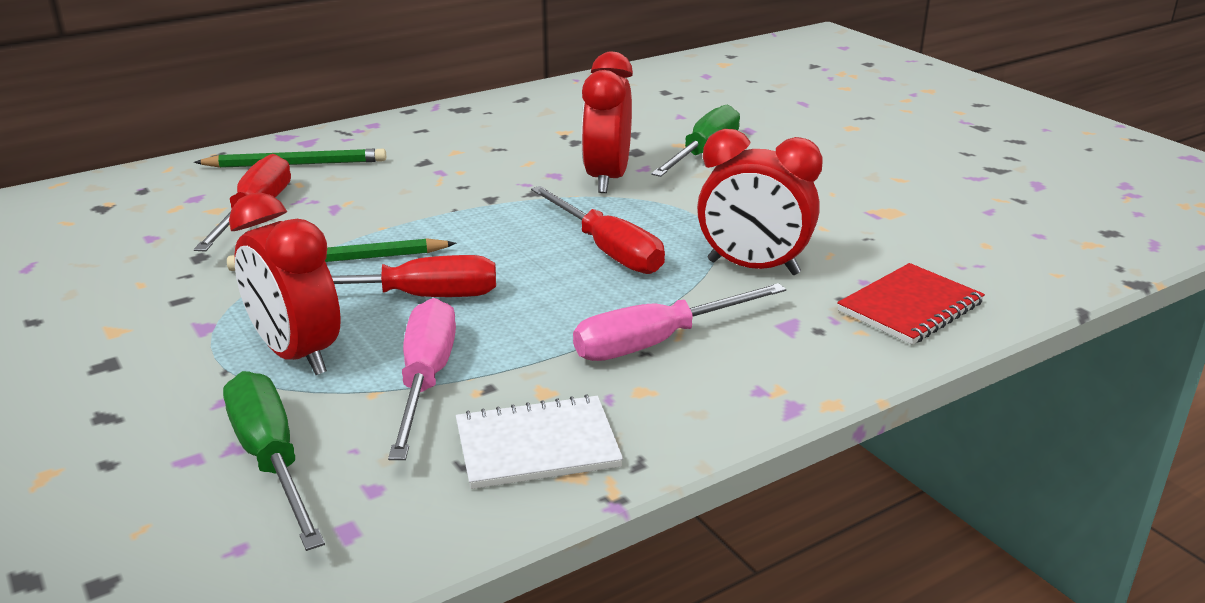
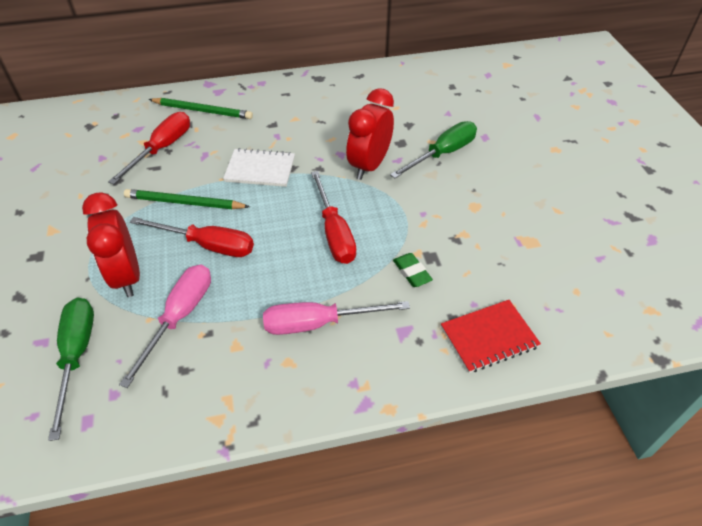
camera: 20 degrees right, 20 degrees up
(537, 446) = (209, 389): white notebook -> white notebook (260, 169)
(753, 268) = (412, 272): red clock -> green eraser

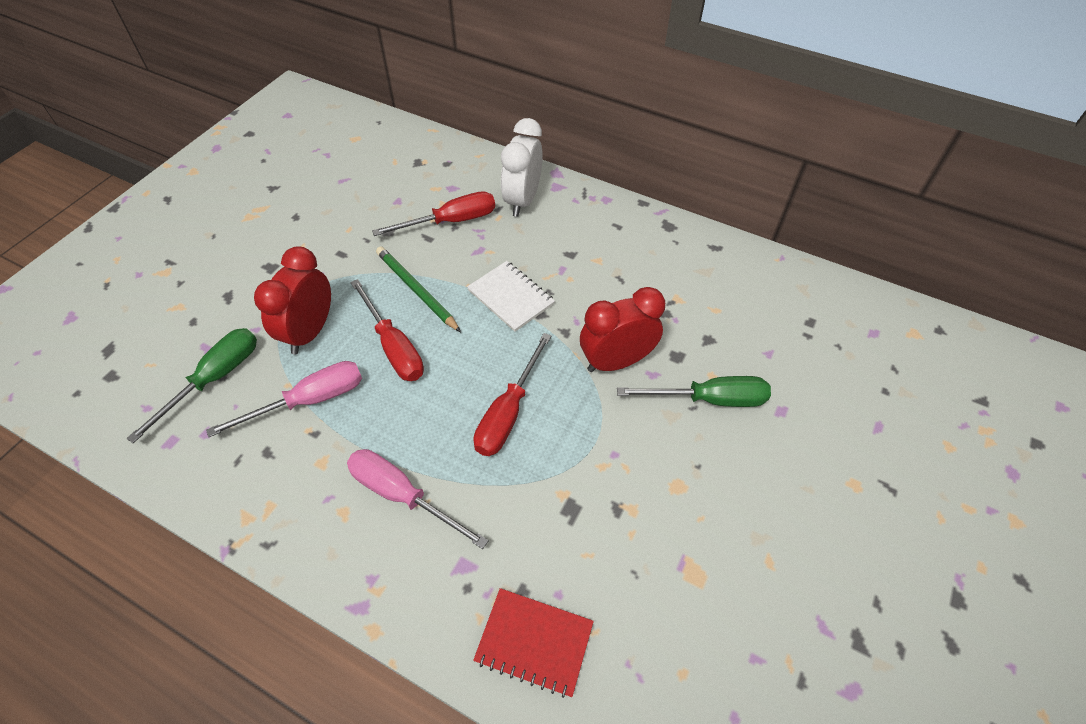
camera: 40 degrees right, 5 degrees up
(202, 111) = (522, 200): green pencil -> white clock
(412, 272) = (535, 511): green eraser -> none

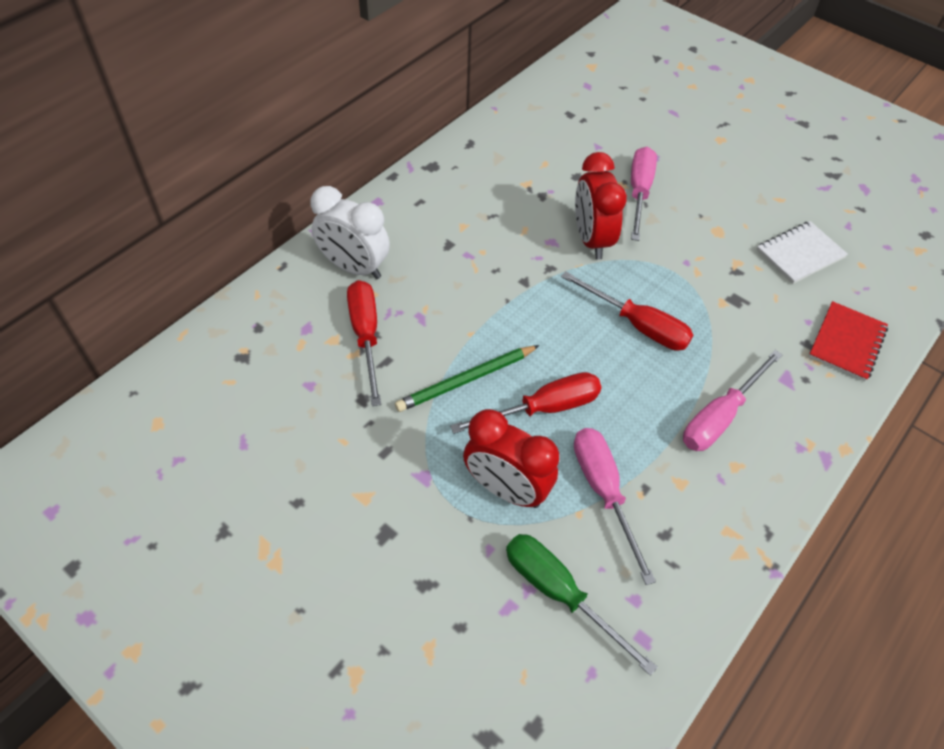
camera: 80 degrees left, 0 degrees up
(510, 297) = (496, 301): white notebook -> white notebook (800, 254)
(709, 399) = (639, 192): green screwdriver -> pink screwdriver

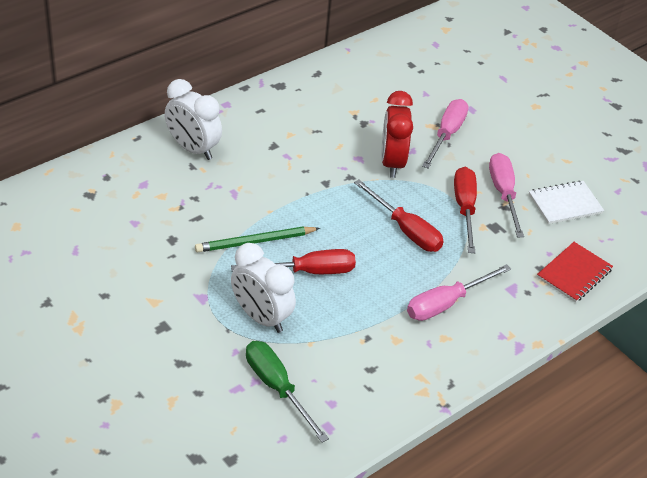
camera: 10 degrees right, 10 degrees down
(366, 336) = (187, 198): red screwdriver -> red screwdriver (464, 208)
(506, 489) = (261, 317): red clock -> white clock
(604, 492) = (334, 333): pink screwdriver -> pink screwdriver (503, 194)

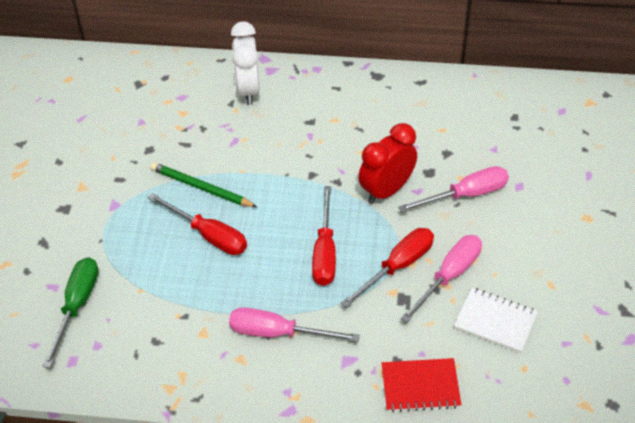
camera: 50 degrees right, 5 degrees up
(261, 317) = (133, 247): white clock -> none

